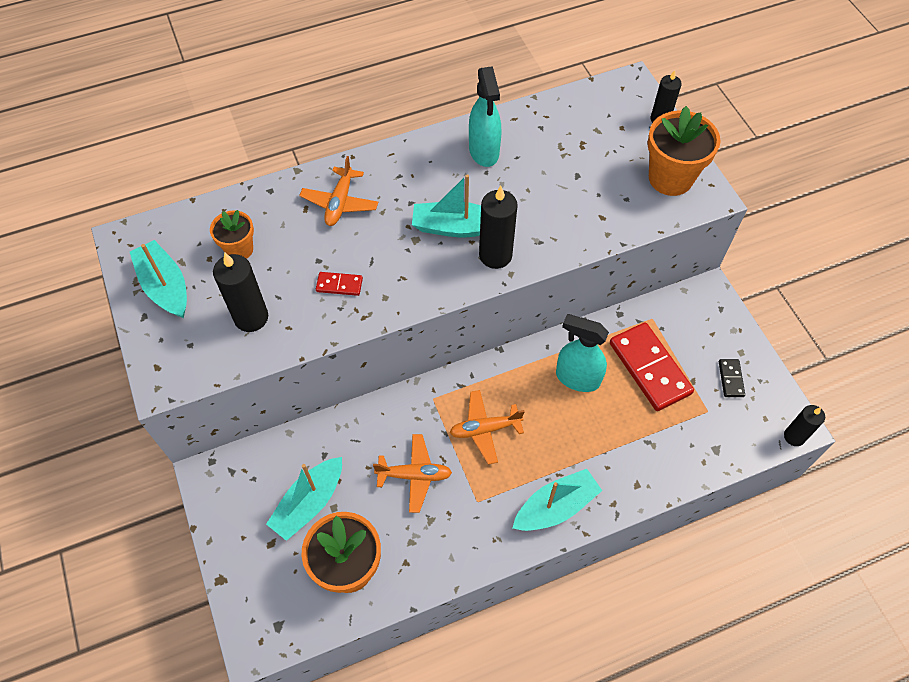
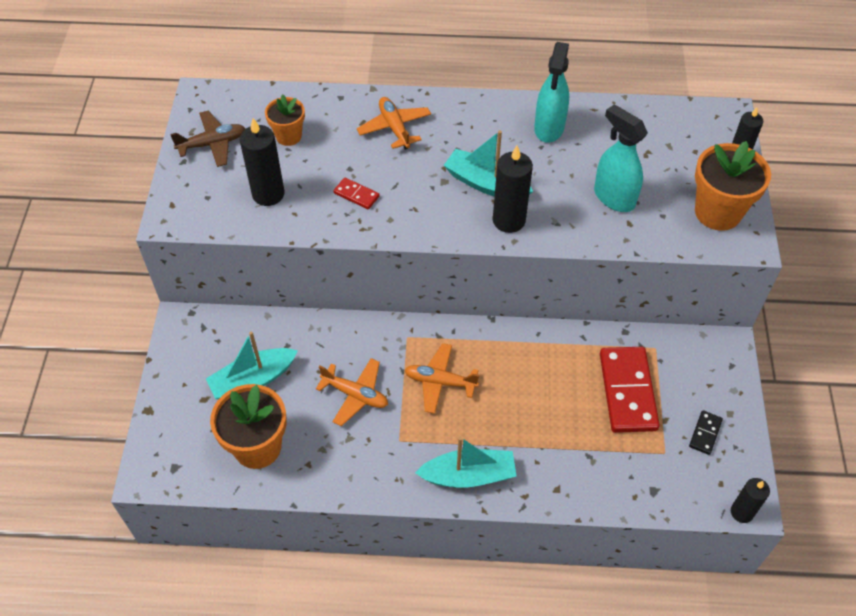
camera: 25 degrees right, 5 degrees down
(165, 286) = (212, 144): turquoise boat -> brown plane
(340, 203) = (394, 128): orange plane -> orange plane turned 120 degrees clockwise
(577, 378) = (551, 372): turquoise spray bottle -> turquoise spray bottle (614, 197)

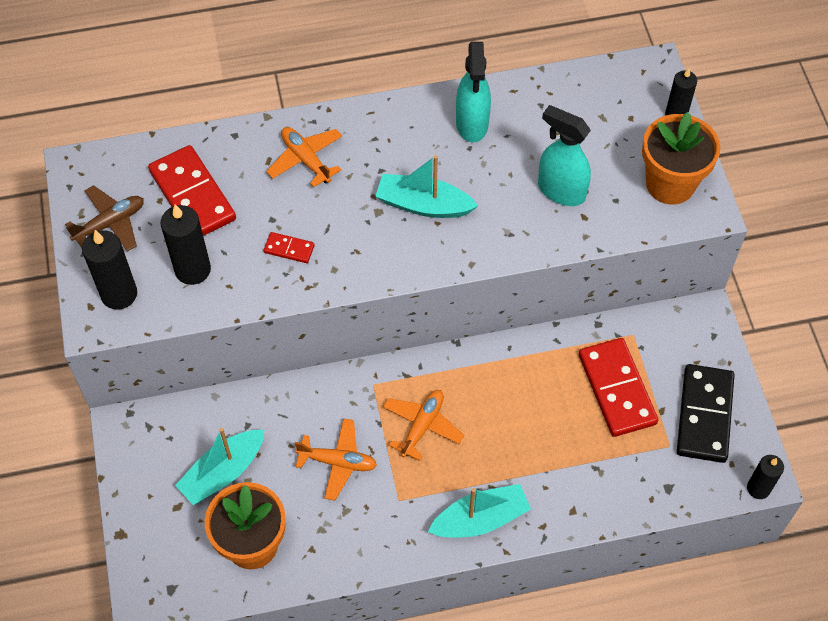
camera: 15 degrees left, 5 degrees up
(288, 136) = (192, 195): orange flower pot -> red domino
(440, 382) = (422, 426): orange plane -> orange plane turned 120 degrees clockwise
(509, 220) = (459, 242): black candle -> black candle (119, 294)
(705, 433) = (704, 415): black domino -> black domino, size x2.17

